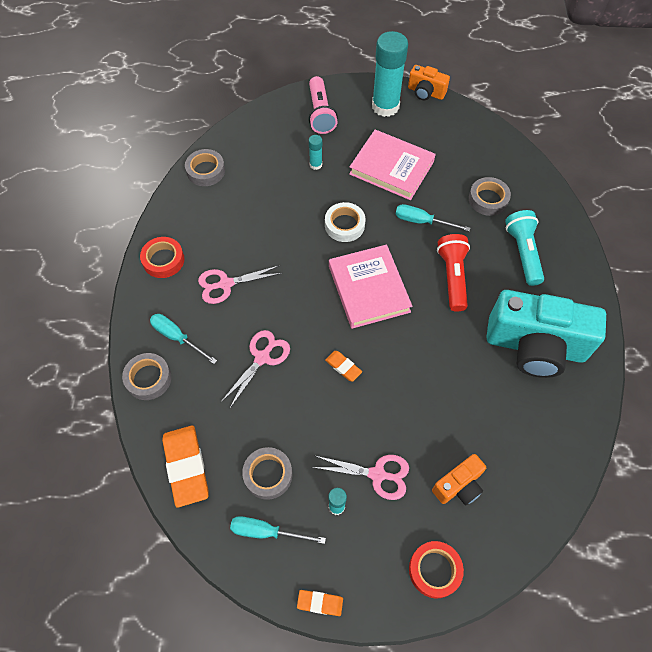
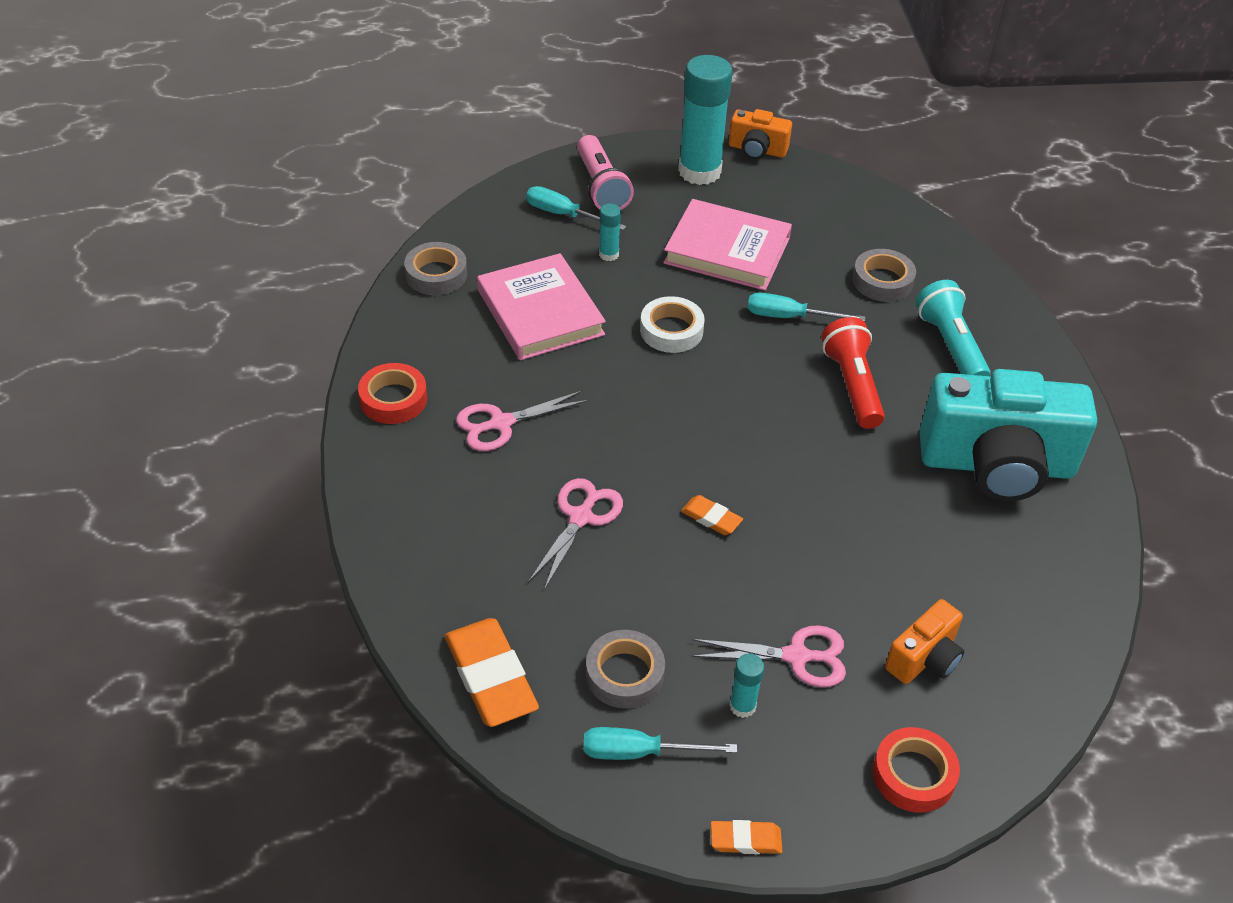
camera: 10 degrees left, 15 degrees down
(148, 378) = (403, 562): grey tape -> none
(177, 337) = (438, 502): turquoise screwdriver -> turquoise screwdriver (563, 215)
(369, 289) = (728, 411): pink book -> pink book (540, 312)

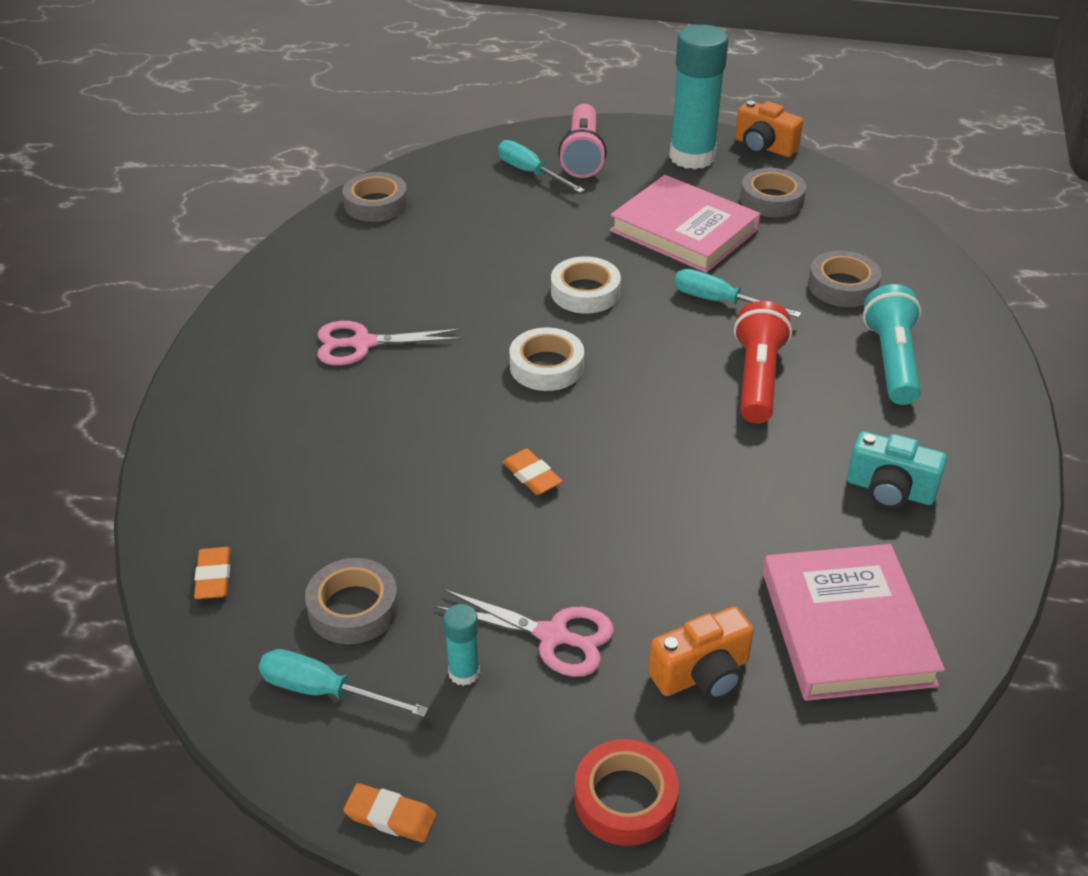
camera: 20 degrees right, 5 degrees down
(393, 399) = (270, 303): red tape -> none
(491, 677) = (213, 577): orange eraser -> orange eraser, size x0.50
(540, 312) = (459, 253): pink book -> pink book (847, 628)
(581, 517) = (394, 445): pink scissors -> none
(609, 254) = (557, 214): turquoise glue stick -> none
(673, 411) = (546, 366): none -> white tape
(787, 204) = (771, 199): none -> grey tape
(996, 465) = (890, 490): turquoise camera -> turquoise camera, size x0.47

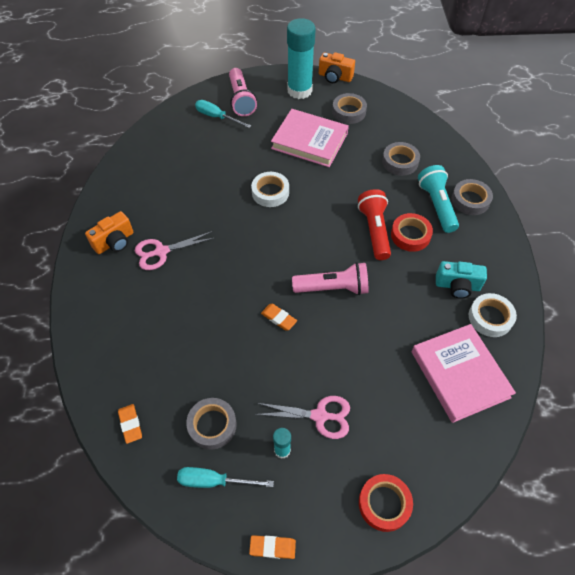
camera: 15 degrees left, 15 degrees up
(376, 204) = (137, 154): grey tape -> grey tape (470, 200)
(546, 366) = (265, 246): white tape -> white tape (490, 317)
(648, 449) = (333, 288): none -> pink flashlight
(702, 674) = (399, 420): orange camera -> orange camera (114, 242)
(720, 301) = (341, 184): turquoise screwdriver -> none
(824, 397) = (410, 235): none -> red tape

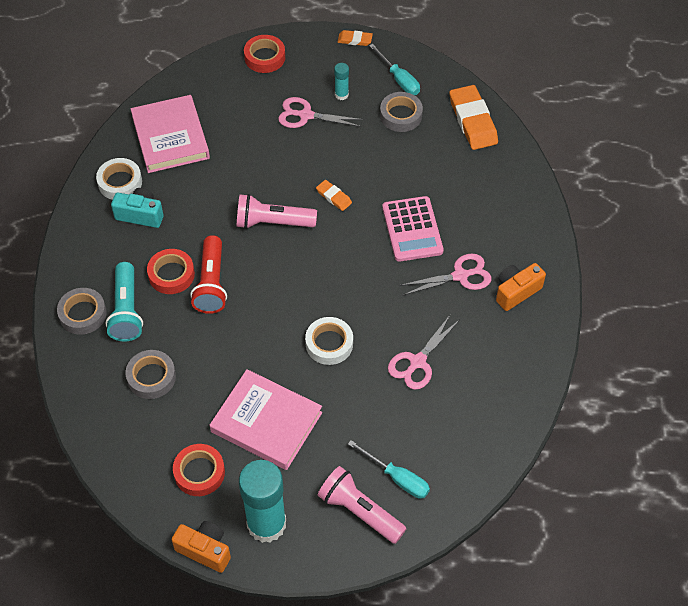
camera: 175 degrees left, 0 degrees up
(130, 424) = (472, 121): orange eraser -> orange eraser, size x2.00
(201, 184) = (417, 362): none -> pink scissors
(202, 291) = (412, 229): none -> pink calculator
(214, 481) = (399, 79): turquoise screwdriver -> turquoise screwdriver turned 45 degrees clockwise
(241, 100) = (359, 511): pink flashlight -> pink flashlight turned 45 degrees counterclockwise
(349, 112) = (199, 472): grey tape -> red tape

